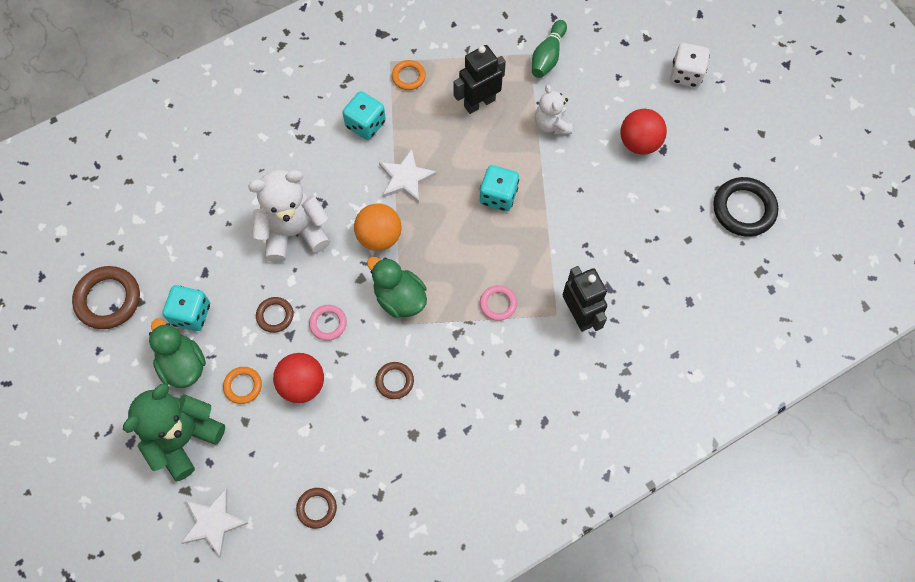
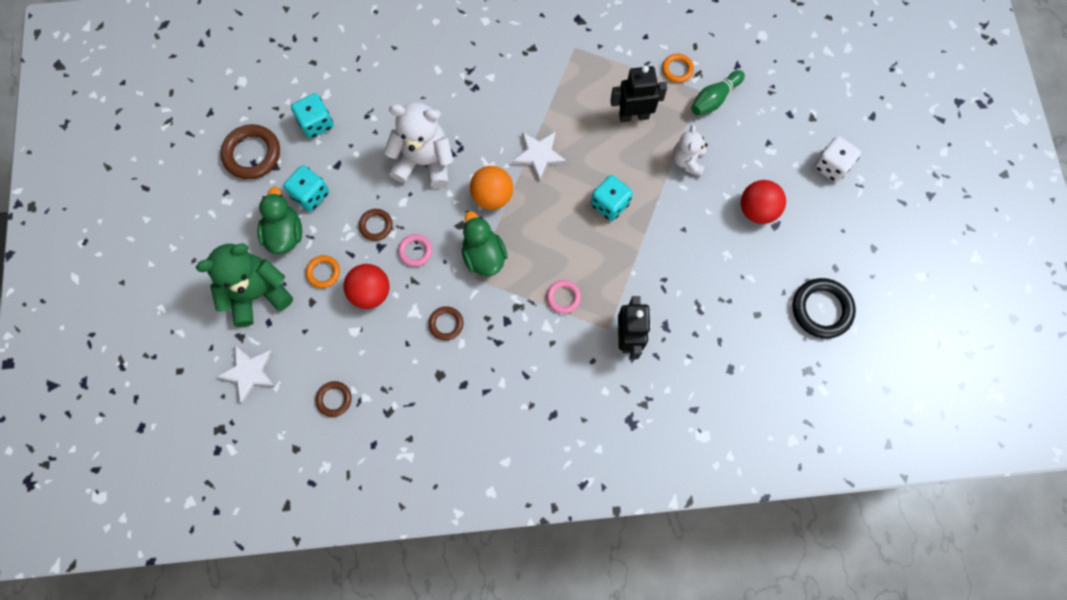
camera: 25 degrees right, 5 degrees up
(365, 124) = (527, 94): turquoise dice -> turquoise dice (316, 123)
(408, 77) = (584, 67): orange ring -> orange ring (677, 69)

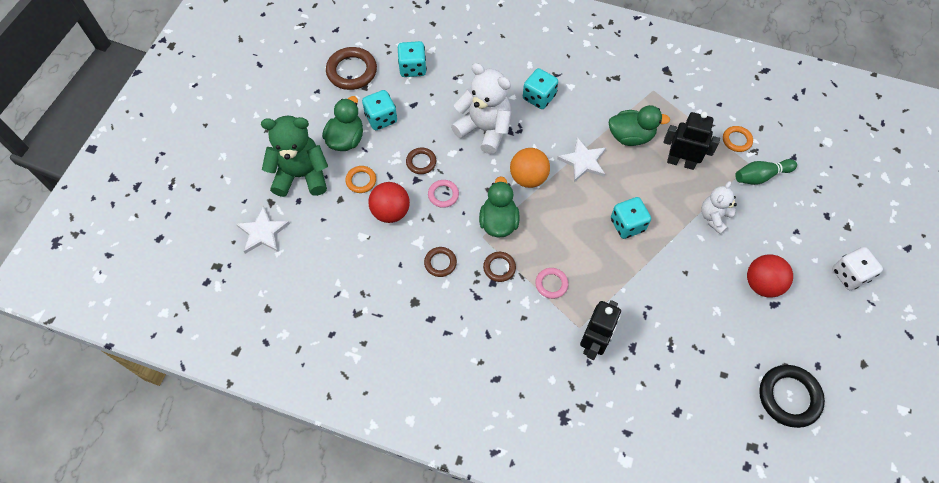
camera: 25 degrees right, 10 degrees down
(334, 399) = (318, 283): brown ring -> brown ring (499, 268)
(463, 103) = (539, 97): none -> turquoise dice
(574, 108) = (631, 136): none -> green duck

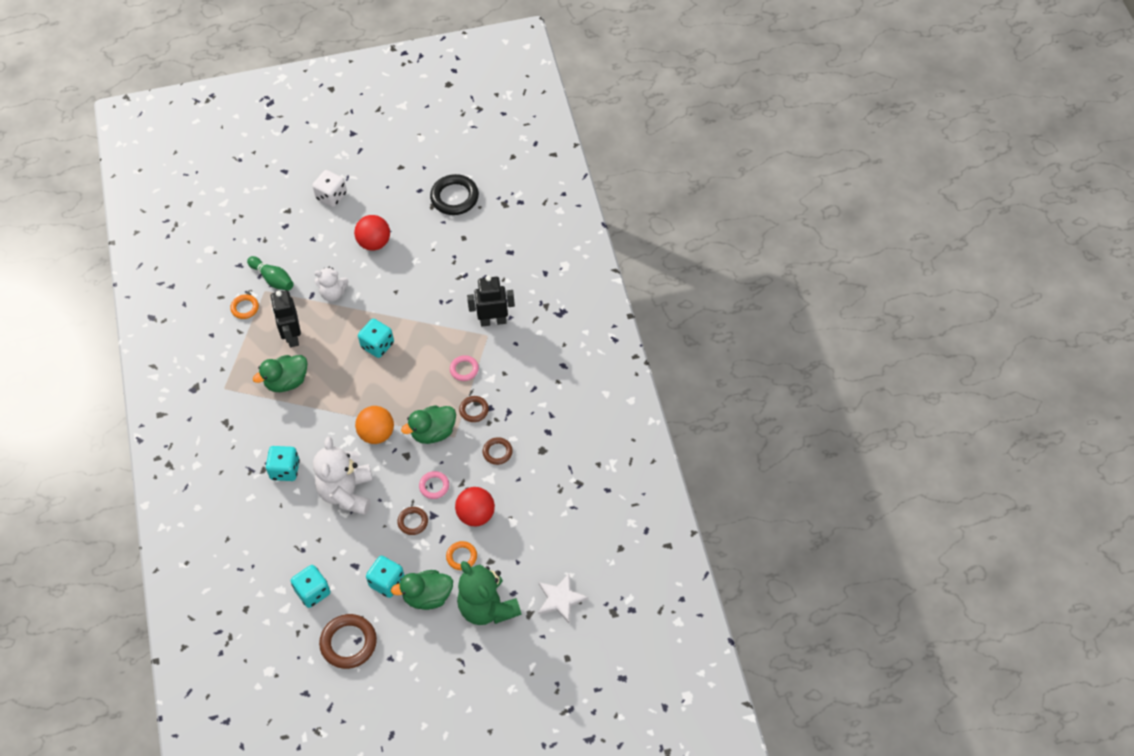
camera: 120 degrees left, 5 degrees down
(583, 161) = (334, 403): white star -> none
(631, 136) = (286, 382): green duck -> green duck turned 90 degrees counterclockwise

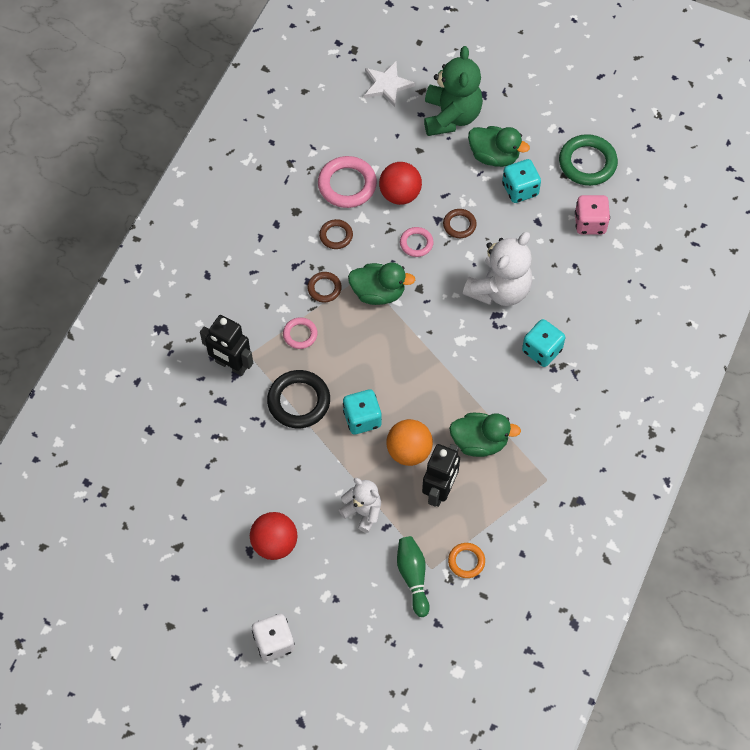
camera: 145 degrees left, 5 degrees up
(313, 592) = (590, 223): turquoise dice -> pink dice
(348, 643) = (587, 163): brown ring -> green ring
(377, 434) = (431, 327): orange ball -> orange ball (409, 451)
(454, 197) = (147, 539): black ring -> black ring (299, 401)
(461, 557) = (440, 169): orange ring -> none
(522, 495) = (347, 185): none -> pink ring

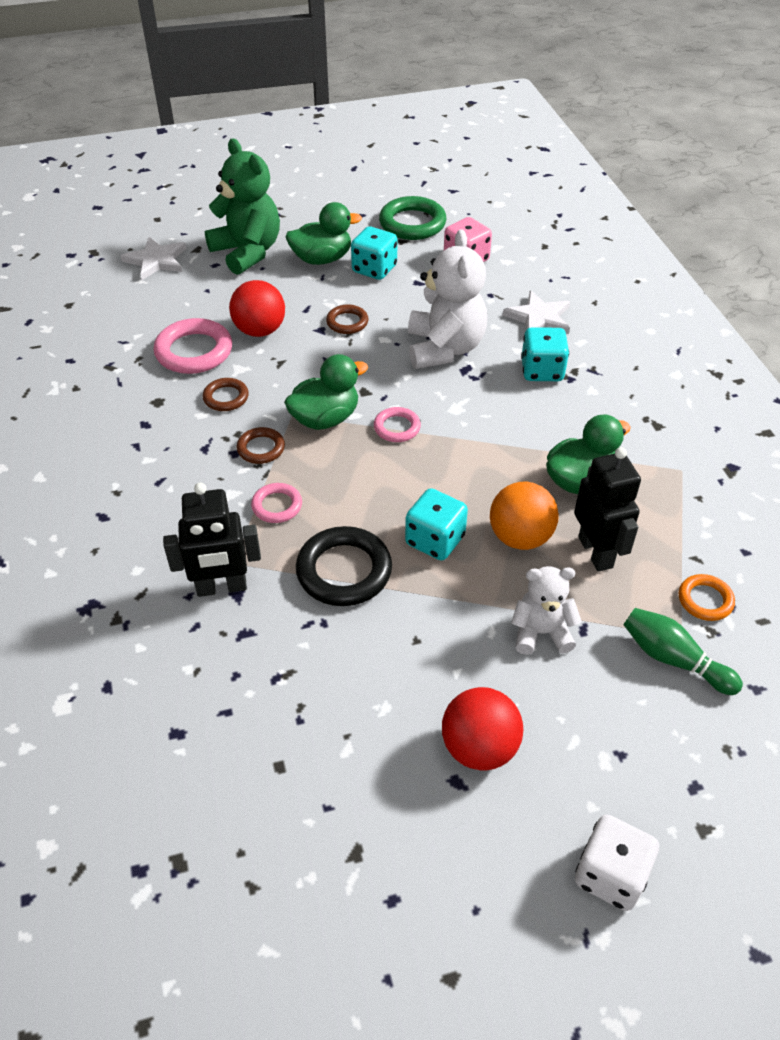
camera: 40 degrees left, 15 degrees down
(416, 243) = (320, 358): pink ring -> pink ring (397, 427)
(585, 308) = (539, 318): none -> white star

